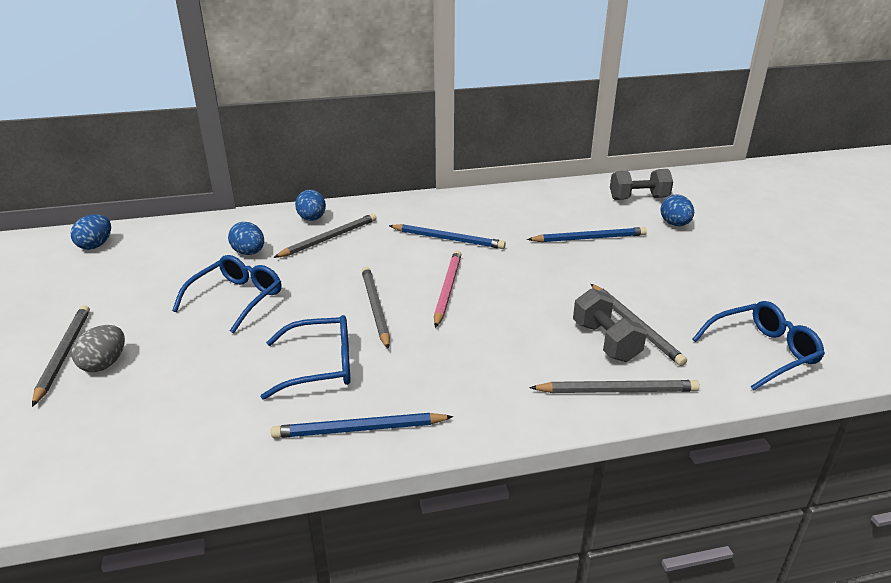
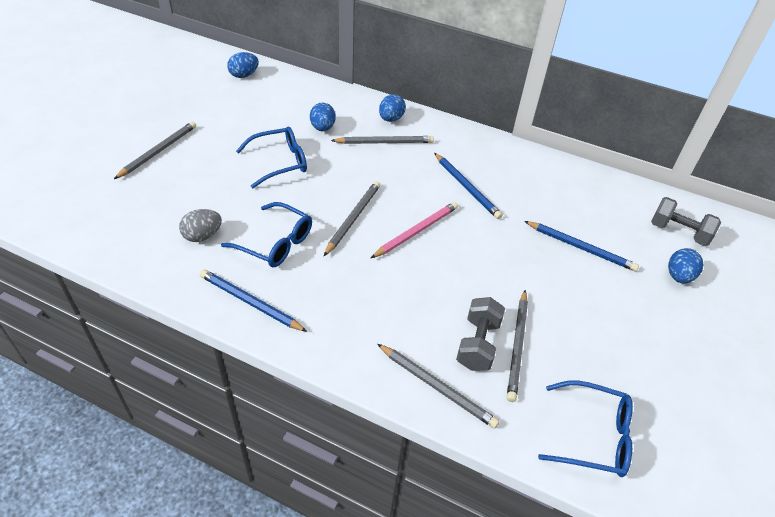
camera: 35 degrees right, 15 degrees up
(104, 364) = (171, 170): grey egg -> grey egg (202, 236)

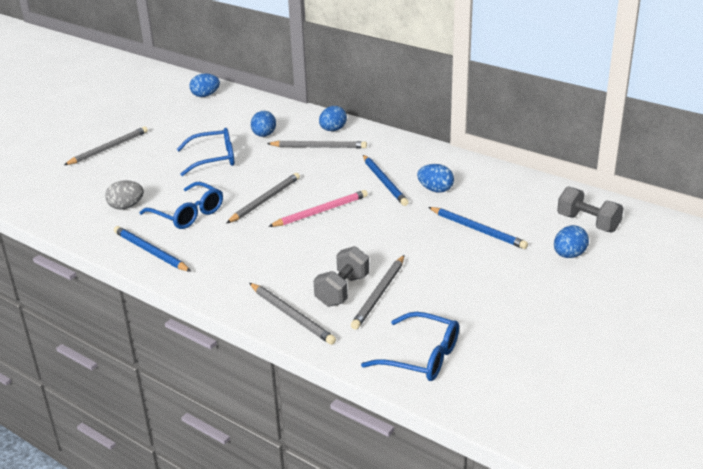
camera: 15 degrees right, 15 degrees down
(520, 195) = (435, 190): none -> blue egg

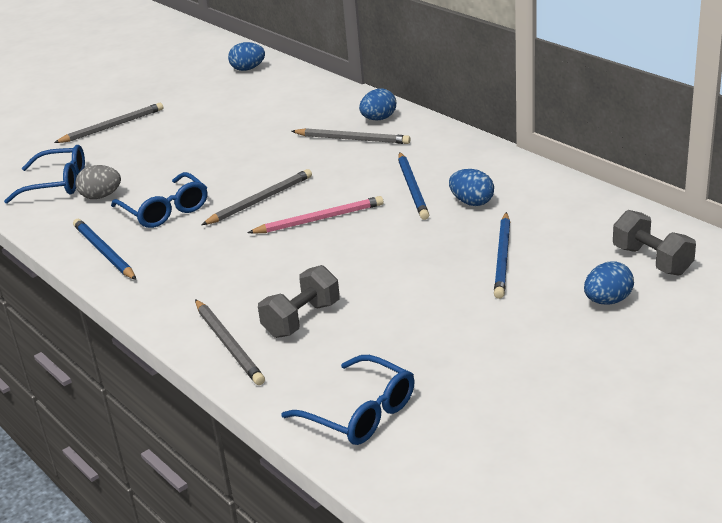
camera: 15 degrees right, 0 degrees up
(214, 159) = (224, 146): blue glasses -> blue glasses (57, 183)
(264, 135) = (294, 121): blue egg -> none
(379, 294) = (344, 328): grey pencil -> none
(478, 230) = (503, 257): blue pencil -> blue pencil turned 45 degrees clockwise

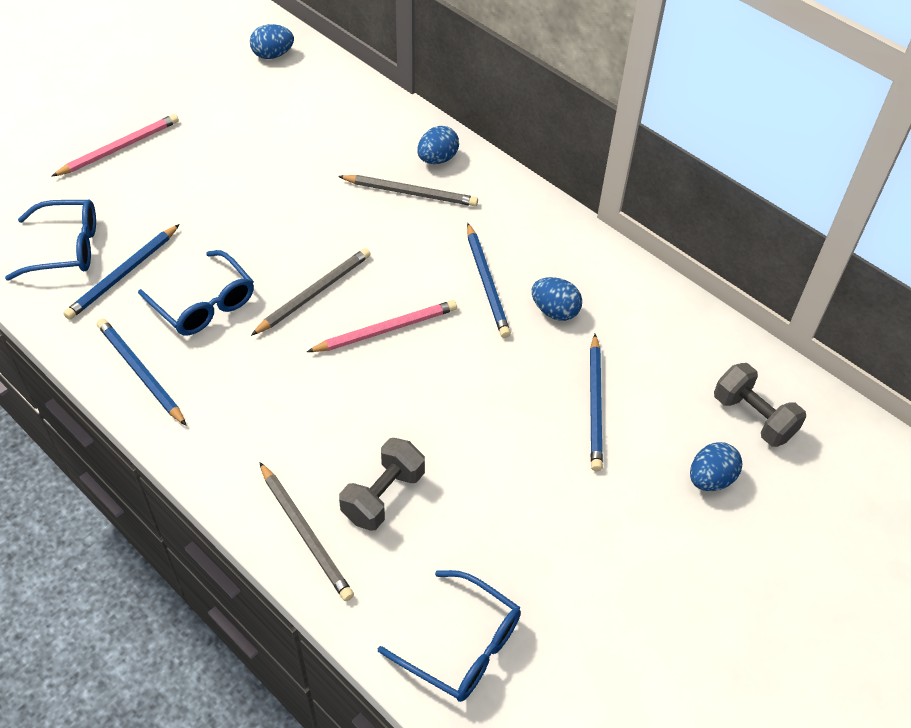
camera: 10 degrees left, 20 degrees up
(101, 196) = (123, 274): grey egg -> blue pencil
(112, 126) = (119, 148): grey pencil -> pink pencil

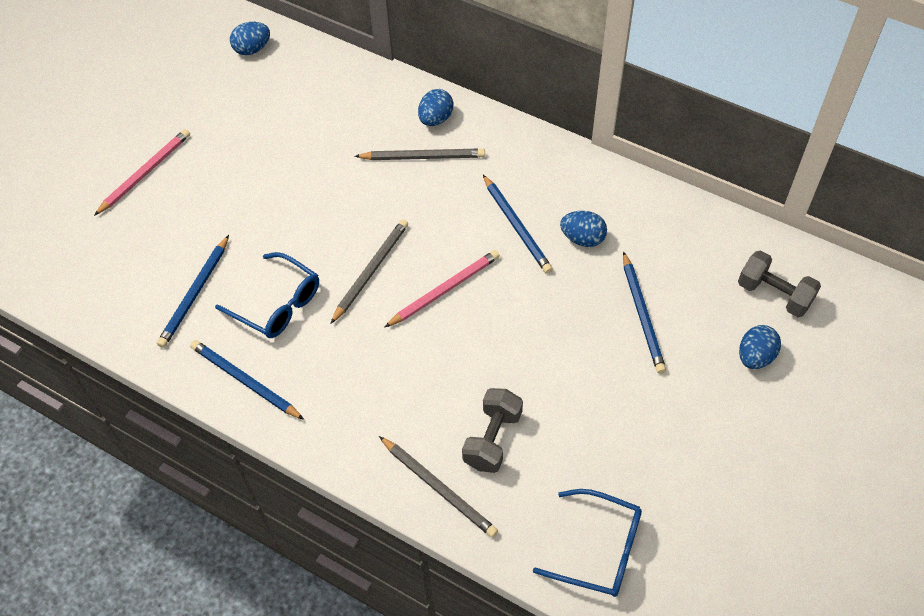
camera: 10 degrees left, 5 degrees up
(66, 248) = (134, 281): blue glasses -> none

